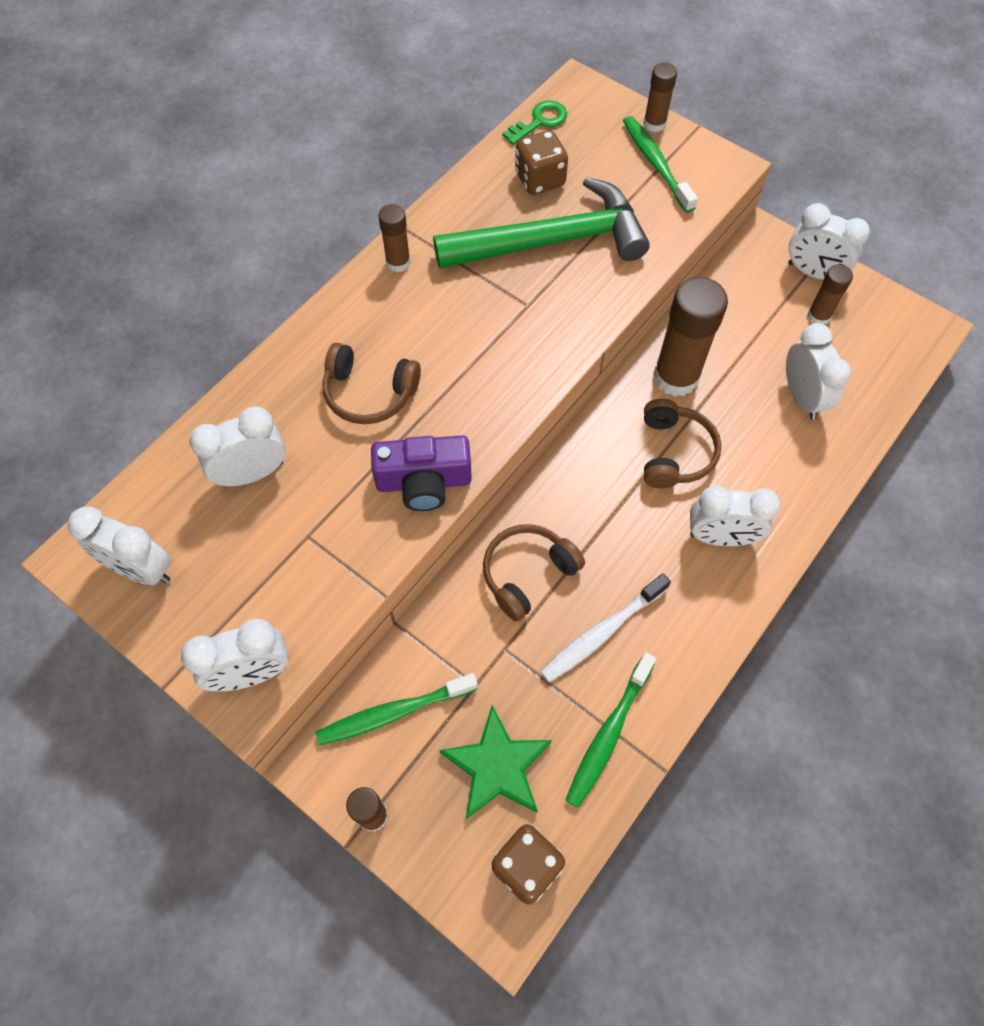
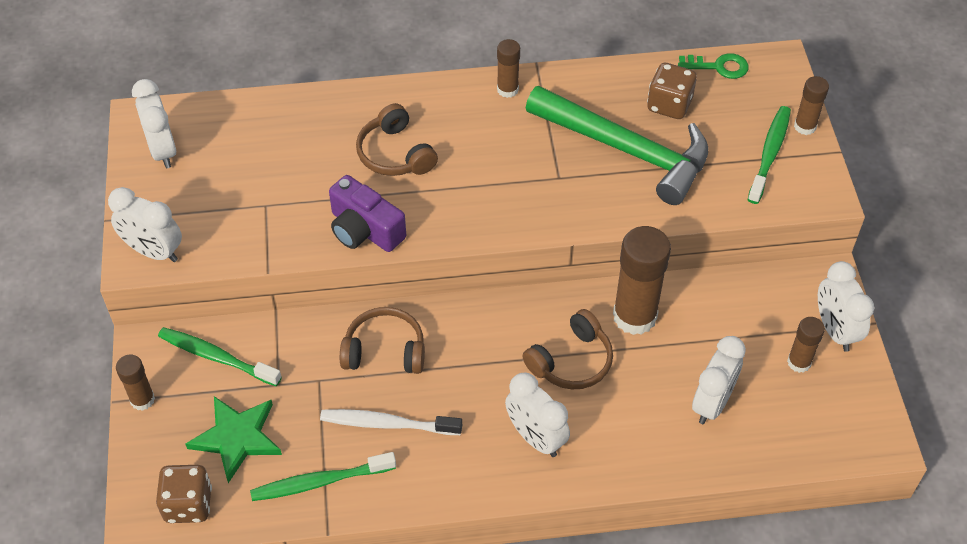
camera: 45 degrees right, 10 degrees down
(252, 473) = (277, 146): white clock -> none

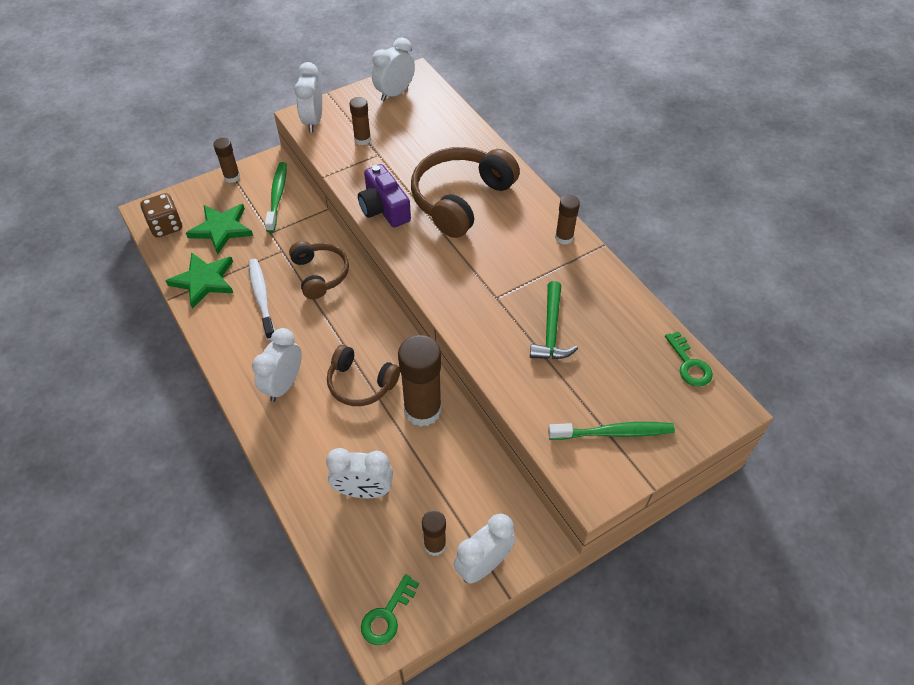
camera: 65 degrees right, 0 degrees up
(320, 482) = (204, 281): green toothbrush -> green star
(364, 229) = (384, 208): purple camera -> purple camera turned 45 degrees counterclockwise
(395, 154) = (460, 199): brown headphones -> brown headphones, size x1.66
(627, 150) = (551, 331): green hammer -> green hammer, size x0.55
(669, 105) = (620, 343): brown dice -> none
(805, 126) = (665, 451): brown glue stick -> brown glue stick (362, 139)
(859, 428) = (387, 616): none -> green key

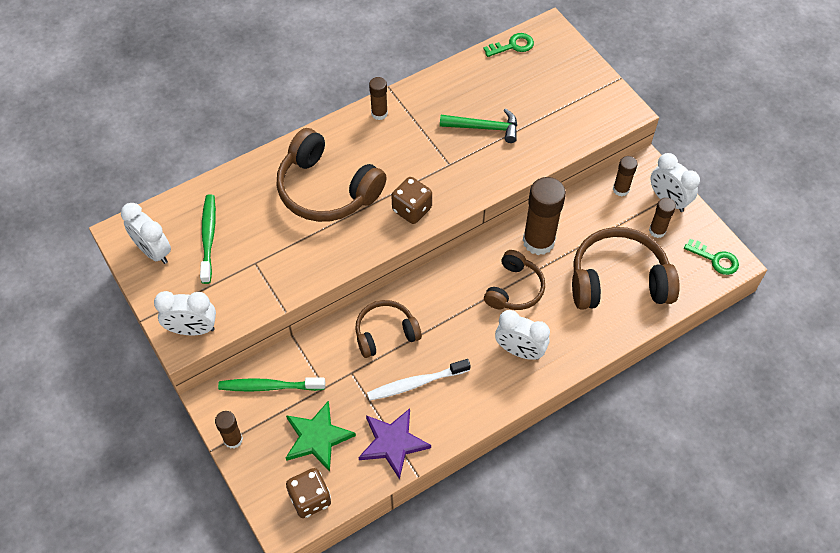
camera: 90 degrees left, 5 degrees up
(204, 281) = (393, 443): green star -> purple star
(362, 139) = (230, 278): brown glue stick -> brown glue stick (621, 189)
(363, 491) = (618, 280): white clock -> brown headphones
(384, 208) = (337, 253): purple camera -> none
(435, 265) = (412, 209): none -> brown dice
(613, 432) = (578, 96): green toothbrush -> green toothbrush (208, 237)

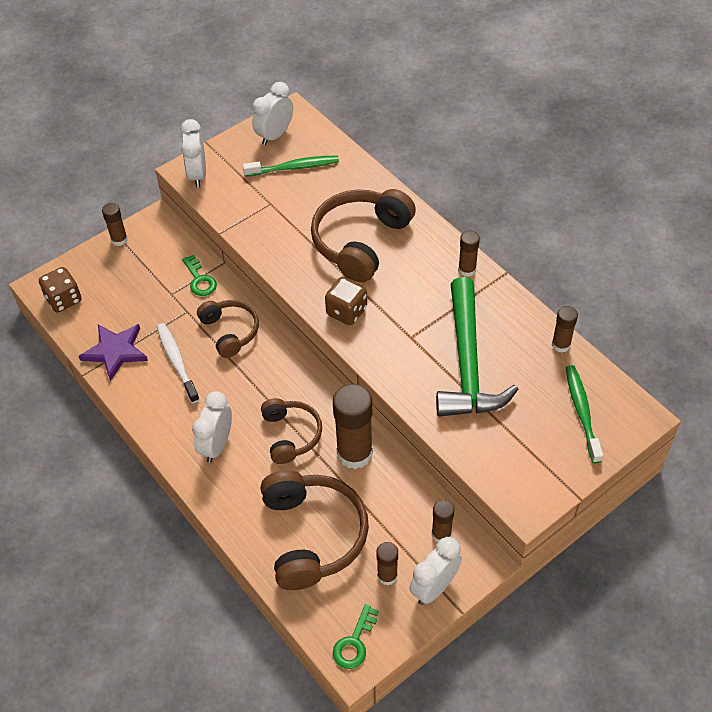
camera: 85 degrees right, 5 degrees down
(269, 386) = (170, 255): green toothbrush -> green toothbrush (582, 412)
(317, 437) = (121, 296): green star -> none
(473, 63) = (561, 345): none -> brown glue stick
(484, 128) = (467, 363): green hammer -> green hammer, size x1.82
(513, 46) = (600, 381): green key -> green key (200, 280)
(514, 289) = (291, 435): brown headphones -> brown headphones turned 120 degrees counterclockwise

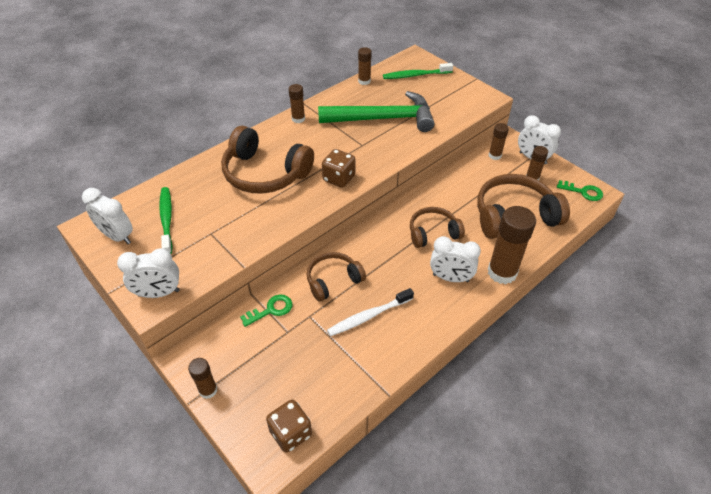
camera: 95 degrees left, 5 degrees down
(115, 351) = (359, 369): purple star -> none
(354, 453) = (442, 197): brown glue stick -> brown glue stick (502, 272)

